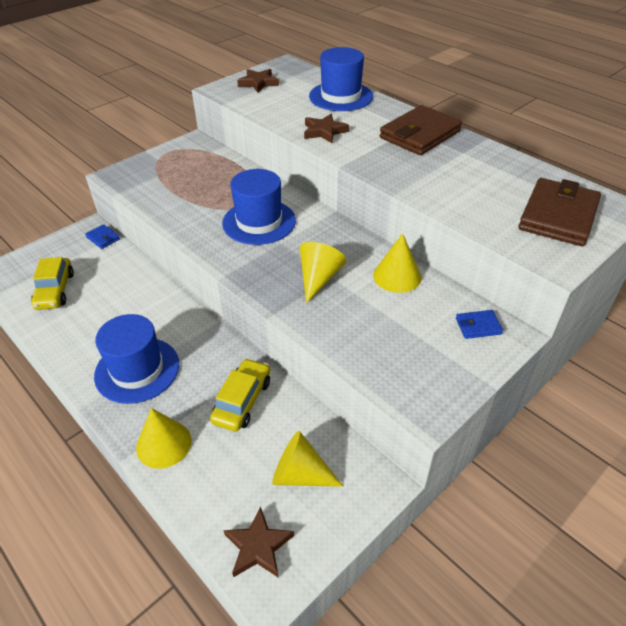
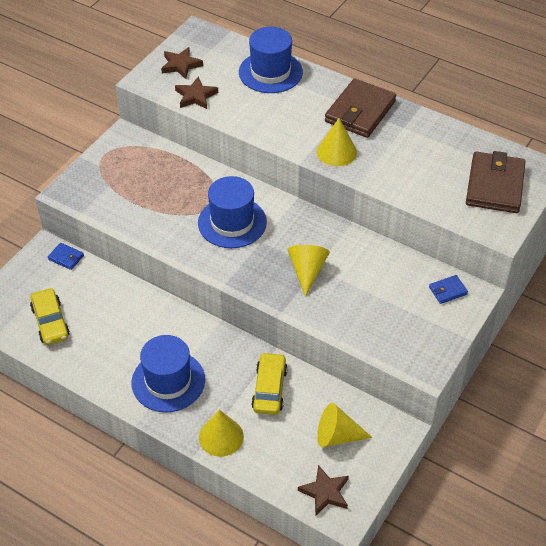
camera: 15 degrees left, 5 degrees up
(324, 131) = (271, 122): brown star -> brown star (196, 96)
(397, 276) = (372, 256): yellow cone -> yellow cone (336, 152)

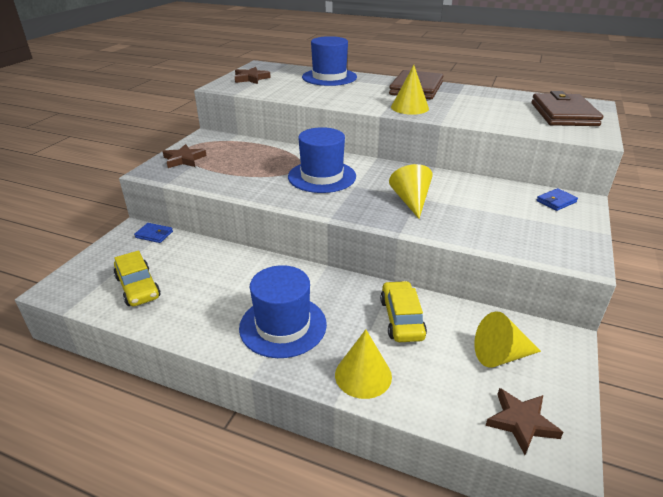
camera: 10 degrees left, 15 degrees down
(196, 96) = (269, 90): brown star -> brown star (184, 159)

